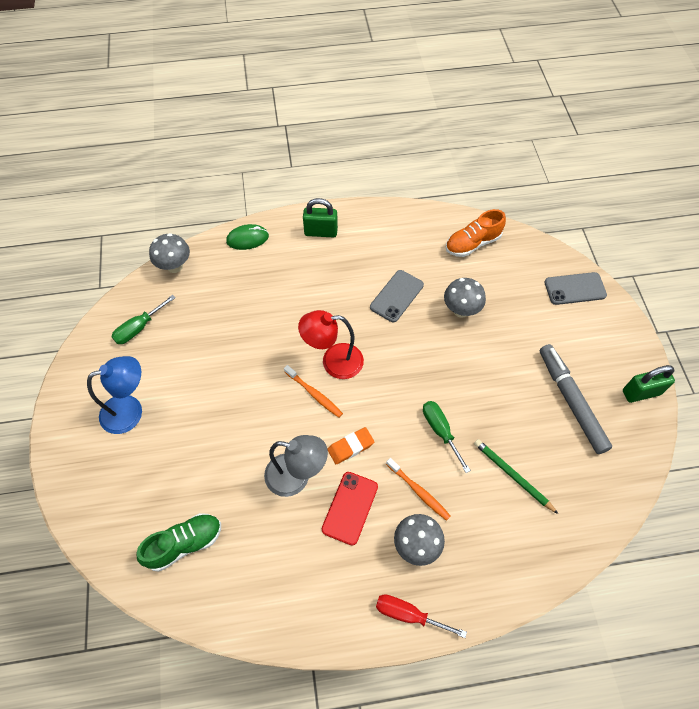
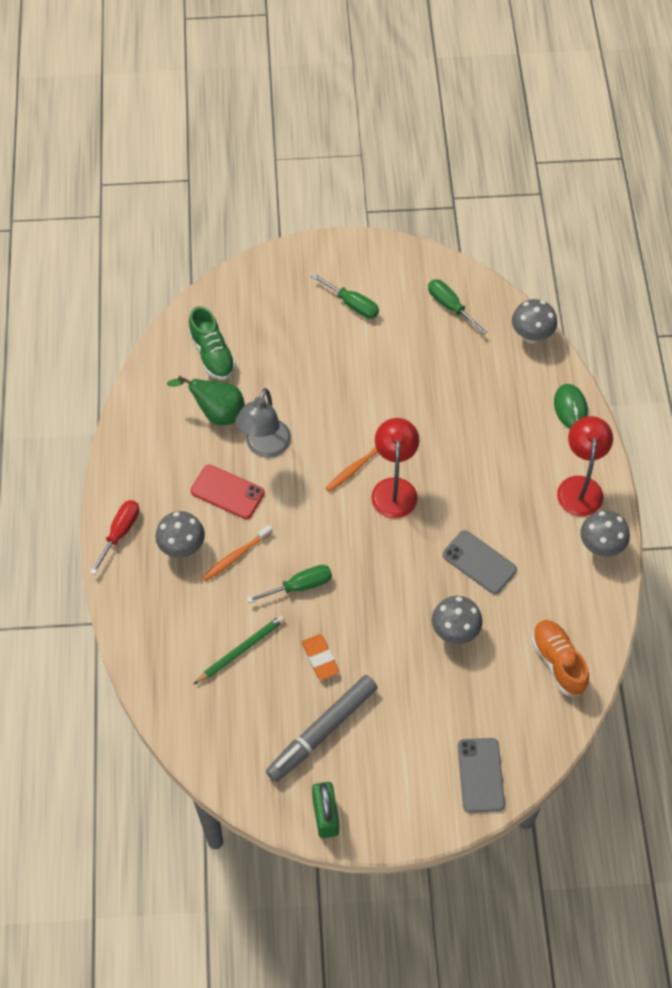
camera: 95 degrees right, 0 degrees up
(130, 411) = (352, 304): blue lamp -> green screwdriver
(258, 530) = (217, 413): none -> green pear
(321, 232) = (580, 487): green padlock -> red lamp
(350, 447) = (291, 497): orange eraser -> orange eraser (320, 658)
(372, 219) = (600, 546): none -> grey mushroom
(571, 401) = (322, 731): grey marker -> grey marker turned 150 degrees clockwise

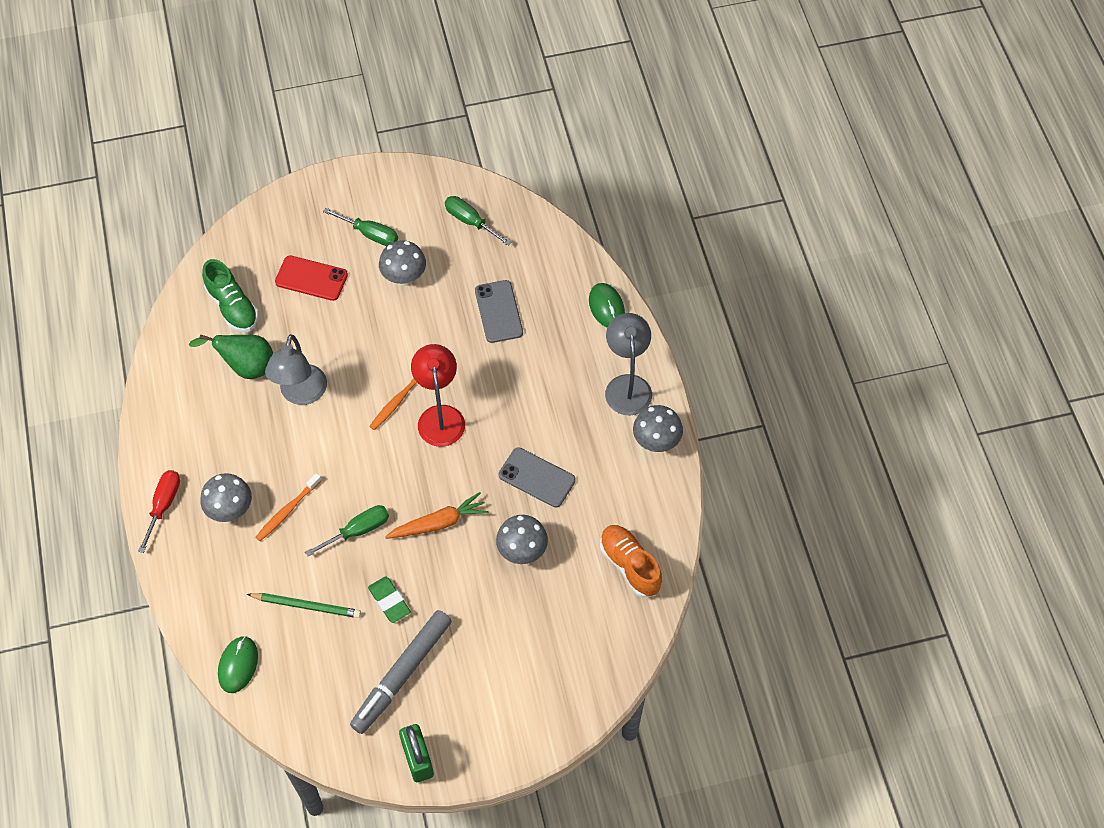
camera: 10 degrees left, 0 degrees up
(168, 696) = (238, 665): none -> green mouse
(227, 492) = (269, 446): red phone -> red phone (311, 278)
(240, 650) = (306, 605): green pencil -> green pencil turned 60 degrees clockwise
(320, 658) = (389, 601): orange eraser -> green eraser
(378, 591) = (439, 523): none -> orange carrot
(481, 775) = (568, 691): grey phone -> grey phone (499, 311)
(531, 335) = (557, 239): grey mushroom -> grey mushroom (404, 278)
(580, 487) = (627, 385): red lamp -> grey lamp

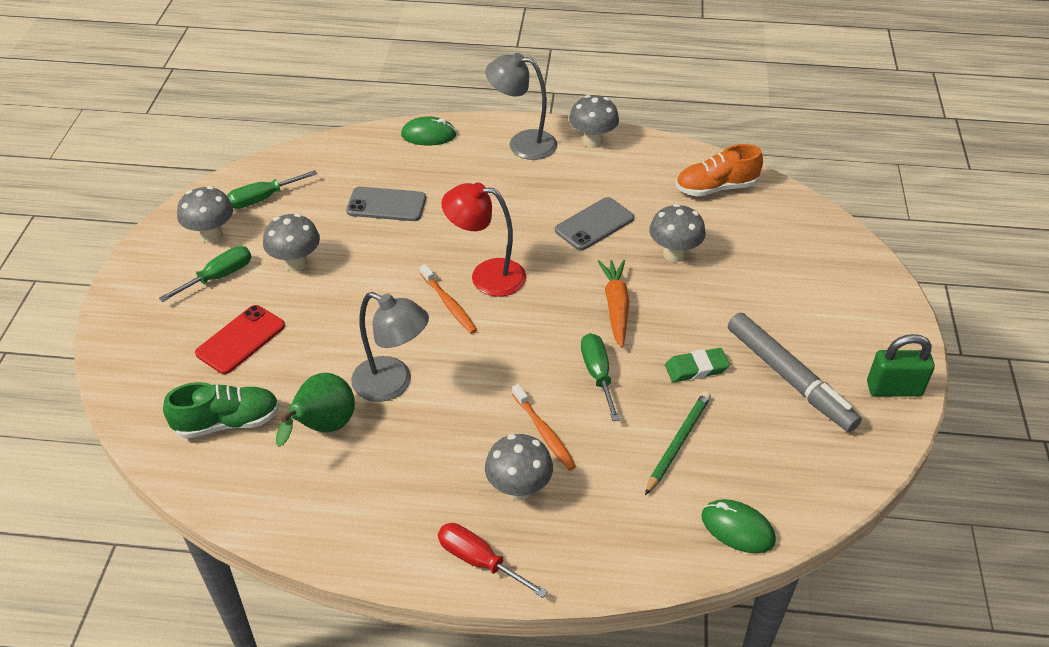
camera: 70 degrees left, 15 degrees down
(414, 207) = (211, 235): none -> grey mushroom

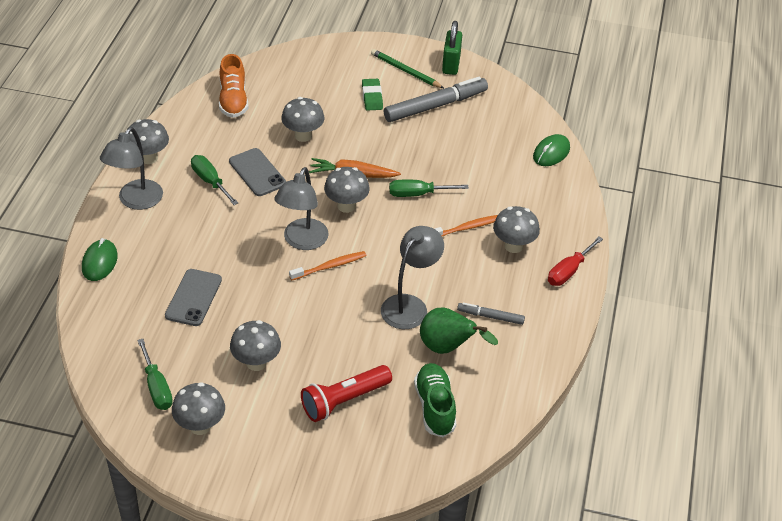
camera: 85 degrees left, 0 degrees up
(219, 277) = (261, 418): green screwdriver -> green screwdriver (210, 181)
(241, 340) = (344, 400): red phone -> red flashlight
(380, 469) = (490, 316): none -> grey marker
(486, 276) = (302, 241): red lamp -> grey lamp
(557, 307) = (346, 206): none -> grey mushroom
(677, 443) = (483, 166): green pencil -> green pencil (405, 71)
(696, 368) = (420, 146): green eraser -> green eraser (372, 97)

